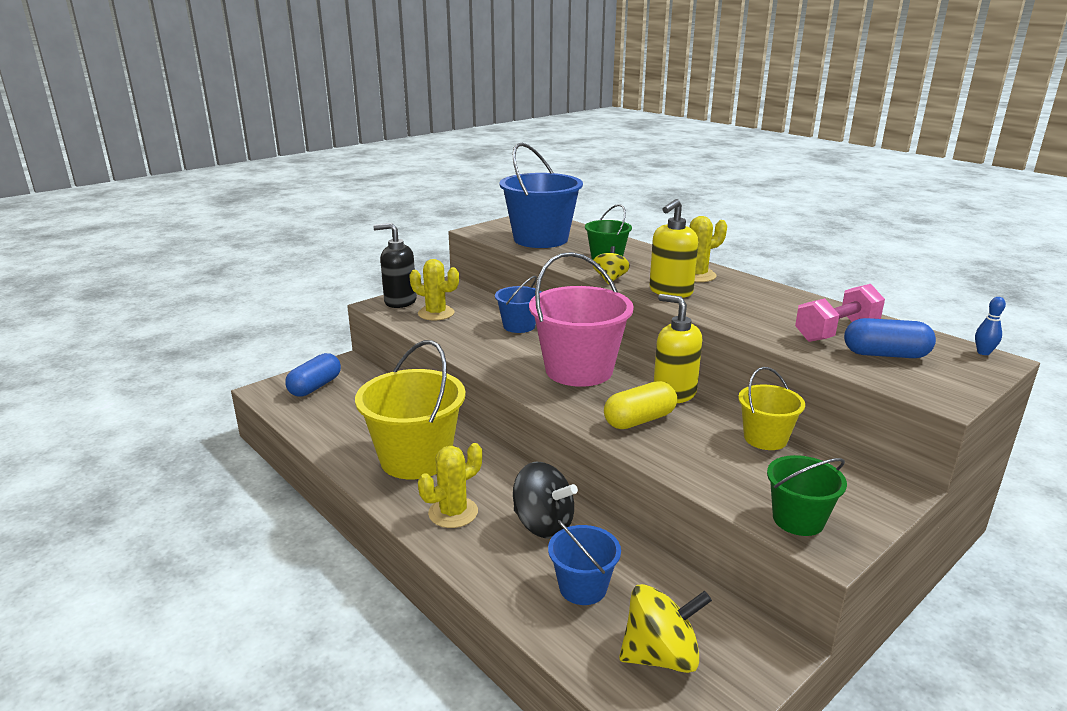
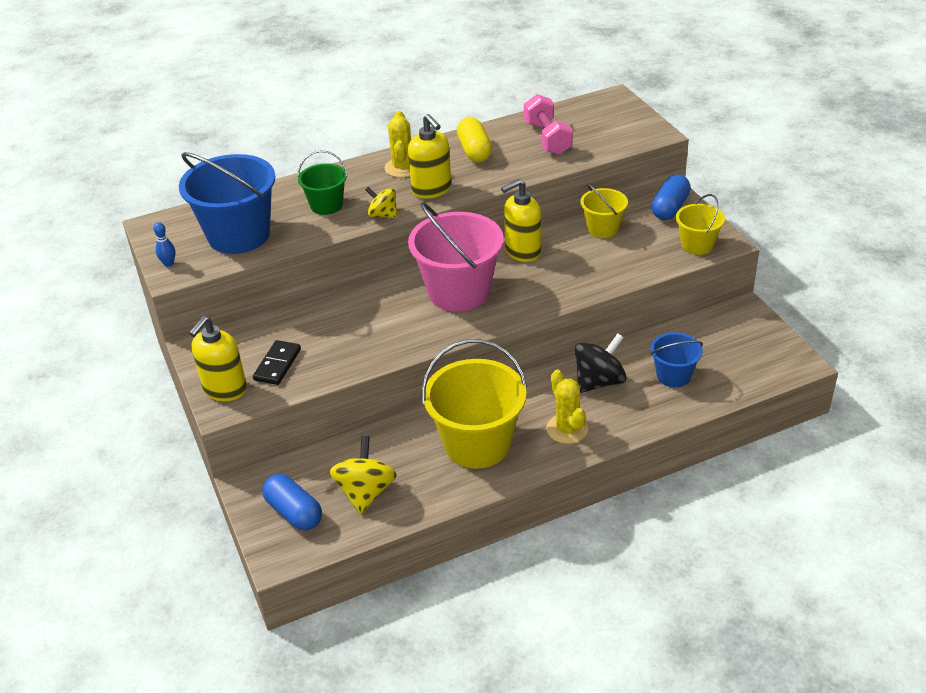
camera: 70 degrees left, 15 degrees up
(400, 301) = (224, 389): black soap dispenser -> yellow soap dispenser
(436, 313) = (277, 364): yellow cactus -> black domino
(519, 326) = (346, 311): blue bucket -> none
(639, 420) = (555, 278): yellow capsule -> yellow capsule (474, 151)
(661, 656) = (741, 356): yellow spinning top -> yellow spinning top (365, 492)
(798, 519) = (697, 245): green bucket -> yellow bucket
(885, 355) = (591, 132): blue capsule -> blue capsule (670, 208)
(983, 352) = (604, 96): blue bowling pin -> blue bowling pin (168, 263)

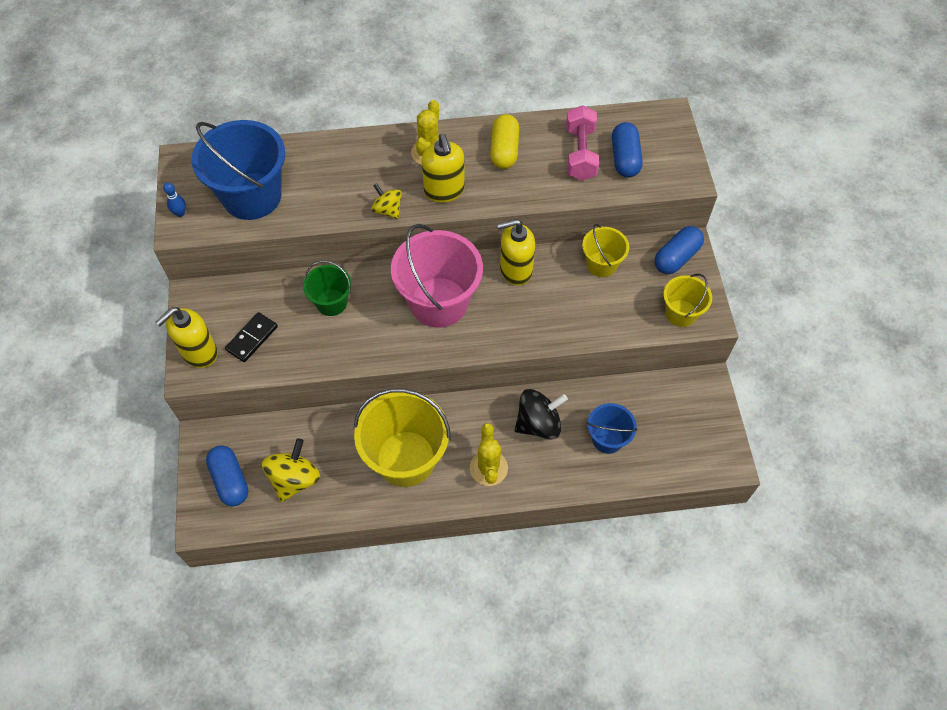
camera: 15 degrees right, 20 degrees up
(326, 205) = (342, 181): green bucket -> green bucket (331, 302)
(590, 133) = (625, 158): none -> blue capsule

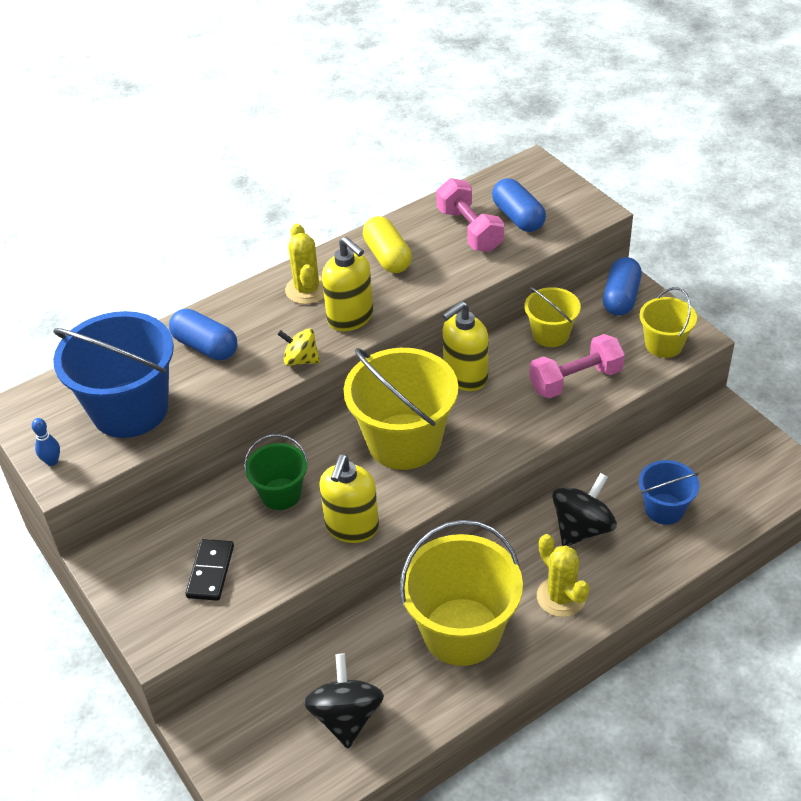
camera: 25 degrees left, 15 degrees down
(199, 352) = (154, 616): yellow soap dispenser -> yellow soap dispenser (352, 527)
(230, 480) = (267, 757): blue capsule -> blue capsule (205, 346)
(294, 479) = (346, 717): yellow spinning top -> black spinning top
(439, 302) = (404, 441): pink bucket -> yellow bucket
(593, 312) = (575, 380): none -> pink dumbbell

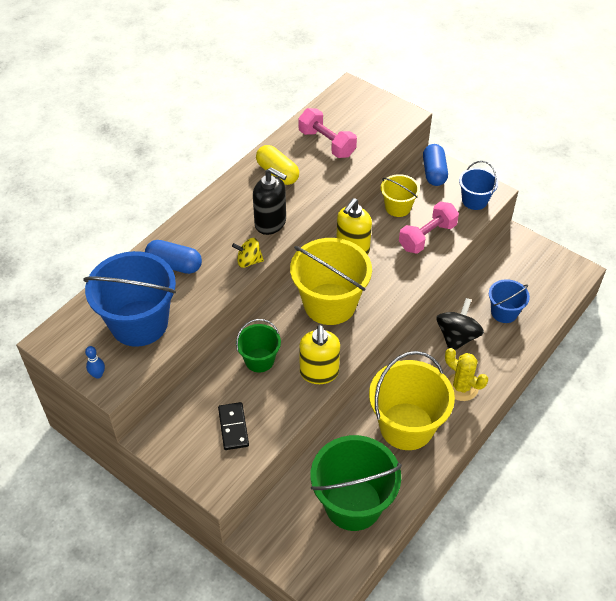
camera: 20 degrees left, 5 degrees up
(307, 290) = (230, 208): yellow cactus -> none
(346, 717) = (353, 503): black spinning top -> green bucket
(350, 317) = (270, 223): yellow soap dispenser -> black soap dispenser
(518, 217) = (356, 128): blue capsule -> none
(664, 344) = (474, 200): yellow bucket -> blue bucket

